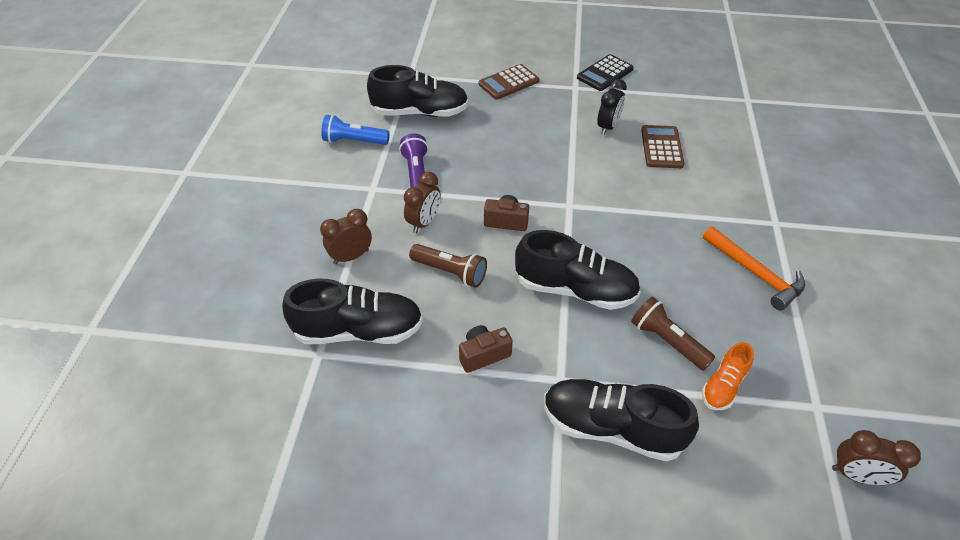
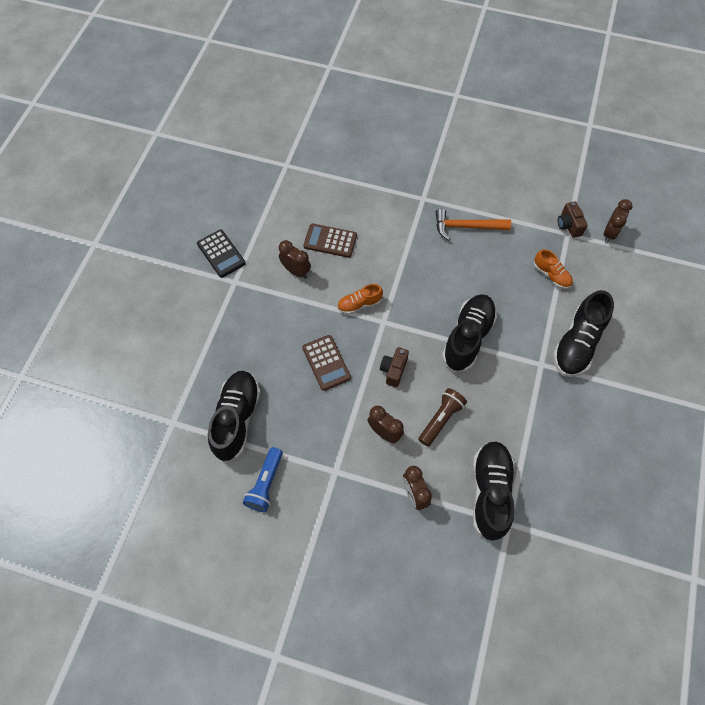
camera: 80 degrees left, 15 degrees up
(416, 173) = (323, 432): purple flashlight -> none
(483, 355) = (518, 408): brown camera -> brown camera (568, 225)
(508, 82) = (211, 334): brown calculator -> brown calculator (326, 363)
(585, 182) = (359, 304): none -> orange shoe
(607, 127) = (296, 271): black clock -> brown clock
(667, 341) = (516, 295): brown flashlight -> none
(755, 273) = (466, 227): orange hammer -> orange hammer turned 150 degrees counterclockwise

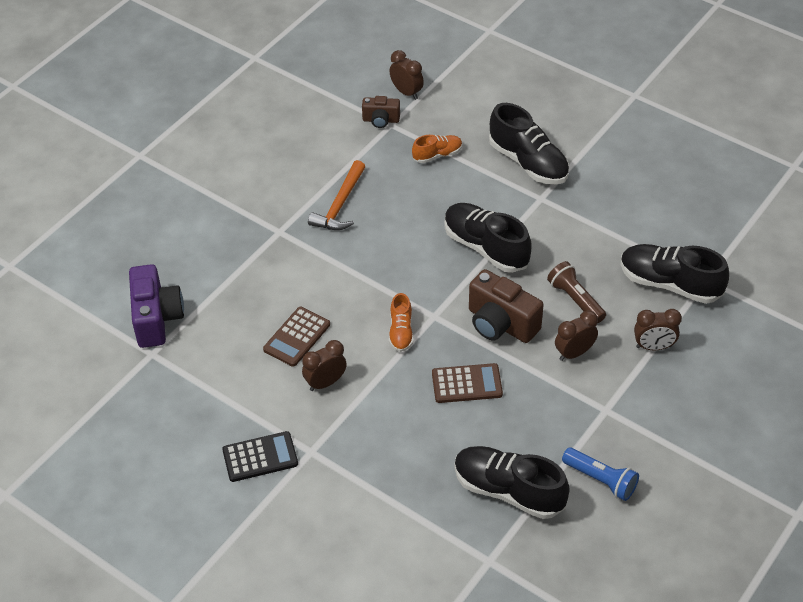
camera: 70 degrees left, 15 degrees down
(316, 157) = (156, 319): none -> purple camera
(393, 370) = (500, 324): brown camera -> brown camera, size x1.77

